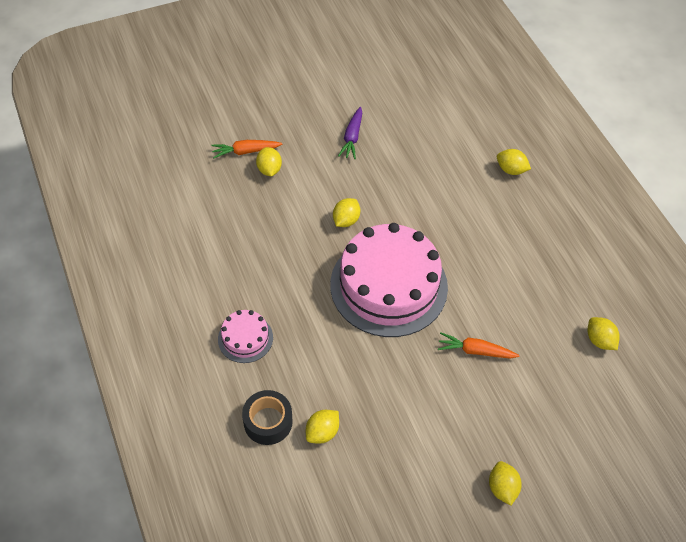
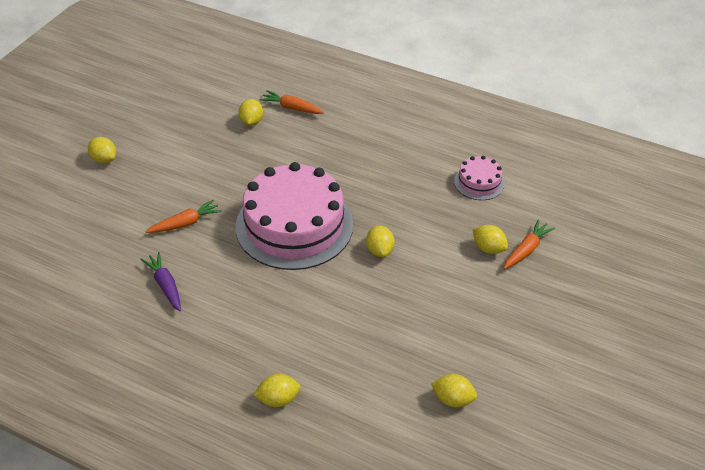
camera: 140 degrees right, 10 degrees down
(245, 338) = (358, 136): pink cake -> pink cake (479, 182)
(268, 422) = (291, 108): black tape -> orange carrot
(352, 137) = (458, 325): purple carrot -> purple carrot (165, 285)
(599, 340) = (84, 291): yellow lemon -> yellow lemon (453, 399)

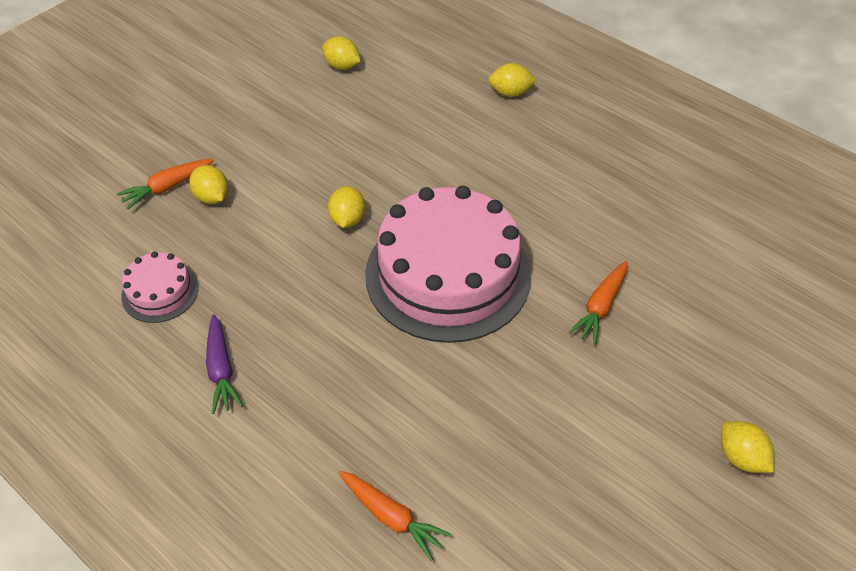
camera: 165 degrees left, 5 degrees up
(165, 285) = (627, 224): purple carrot -> purple carrot (221, 370)
(185, 223) = (600, 307): orange carrot -> orange carrot turned 45 degrees counterclockwise
(251, 122) = (474, 496): yellow lemon -> none

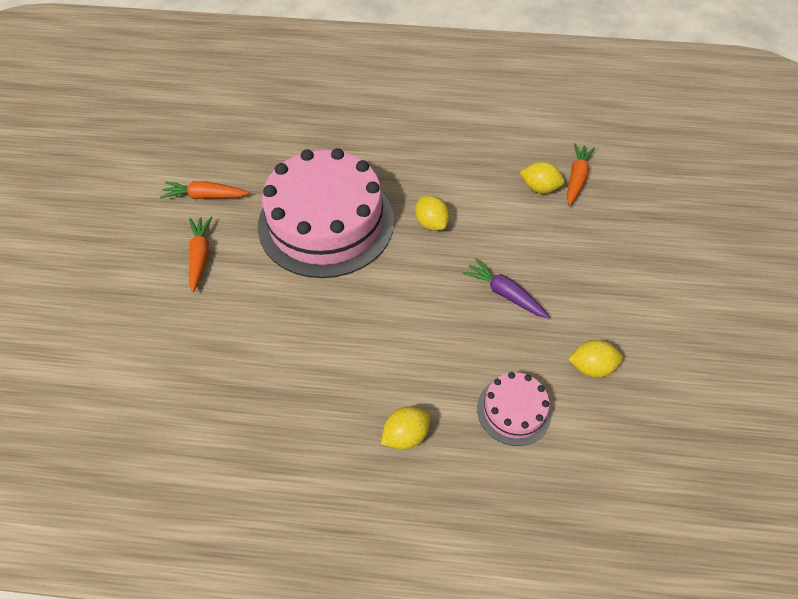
camera: 145 degrees right, 5 degrees up
(160, 292) = (494, 121): pink cake -> pink cake (514, 410)
(221, 370) = (412, 105): purple carrot -> purple carrot (504, 293)
(391, 517) = (261, 93): orange carrot -> orange carrot (205, 196)
(741, 457) = (68, 208): yellow lemon -> none

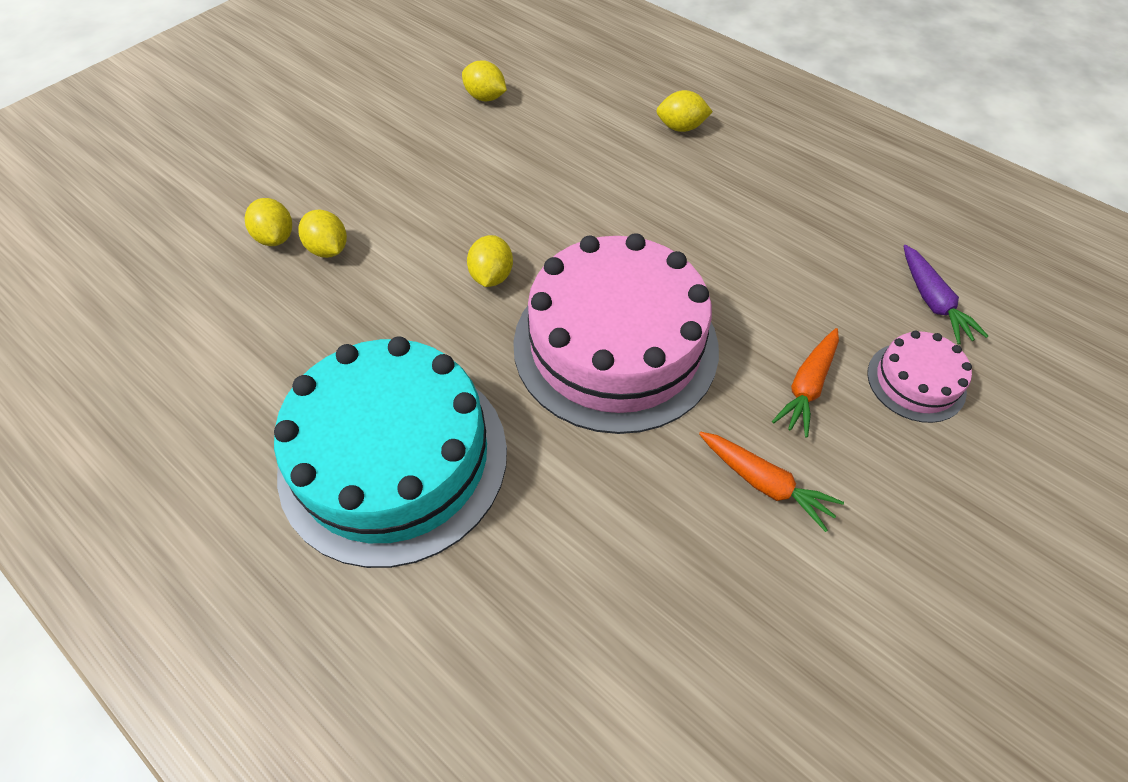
camera: 145 degrees left, 0 degrees up
(390, 122) = (393, 458): none -> turquoise cake
(504, 293) = (492, 175): purple carrot -> purple carrot (933, 302)
(514, 410) = (578, 103): pink cake -> pink cake (916, 381)
(576, 178) = (276, 238): orange carrot -> yellow lemon

